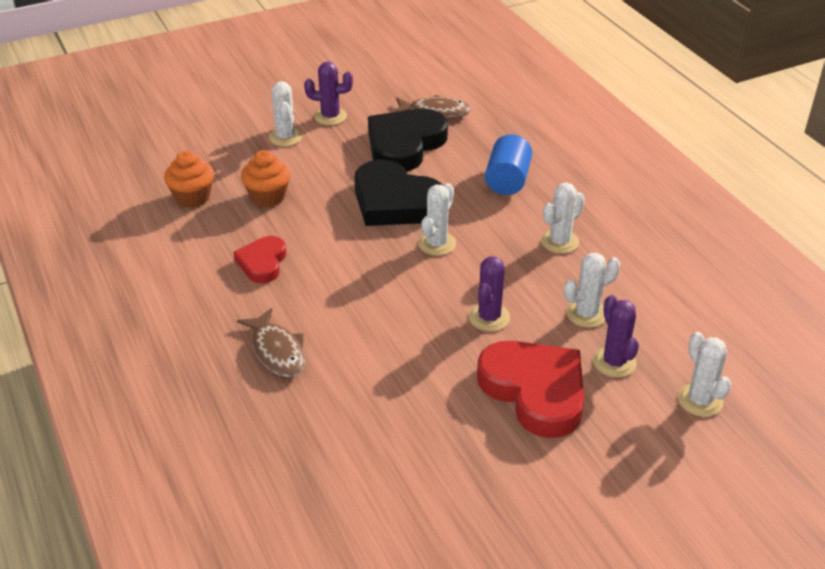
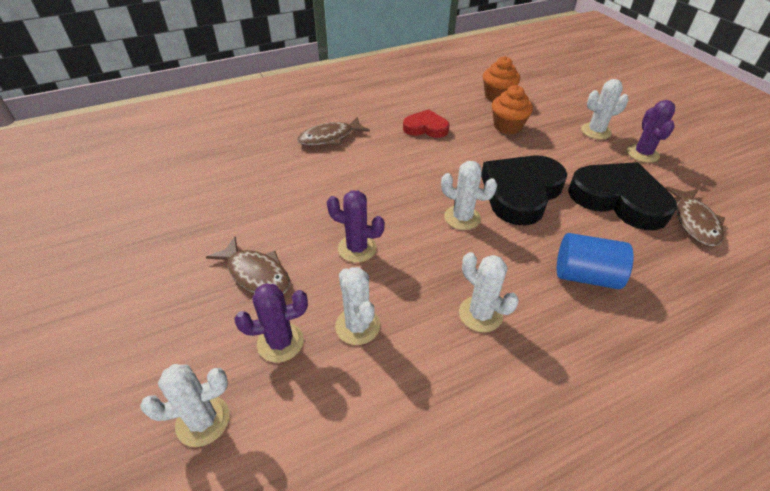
camera: 90 degrees right, 5 degrees up
(535, 391) = (256, 274): red heart -> brown fish

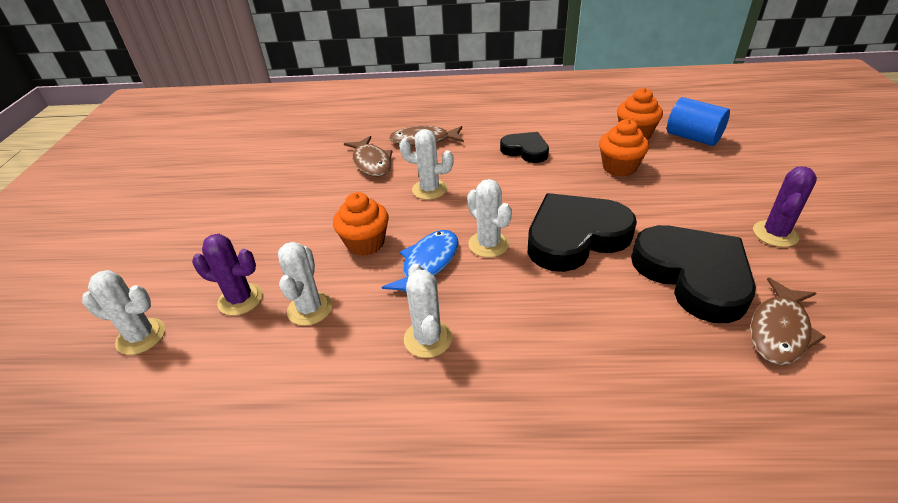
camera: 30 degrees right, 5 degrees down
(256, 274) = (268, 239): brown fish -> brown fish (371, 162)
(357, 248) = (365, 243): purple cactus -> orange cupcake
(426, 128) = (525, 150): red heart -> black heart
(427, 250) = (427, 264): none -> blue fish
(585, 276) = (575, 342): blue cylinder -> blue cylinder (693, 137)
(596, 131) = (730, 195): white cactus -> white cactus (429, 189)

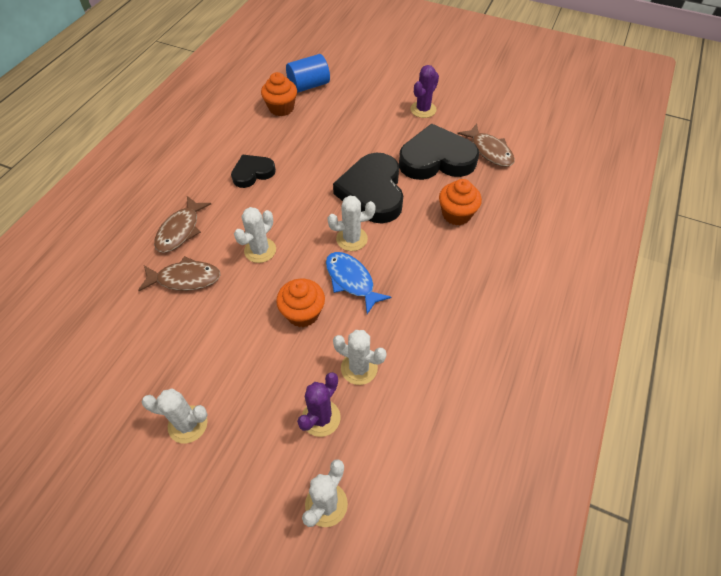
camera: 70 degrees left, 15 degrees up
(428, 339) = (424, 303): white cactus -> white cactus (188, 424)
(619, 167) = (314, 136): orange cupcake -> orange cupcake (456, 214)
(775, 234) = (423, 109): purple cactus -> purple cactus turned 75 degrees clockwise

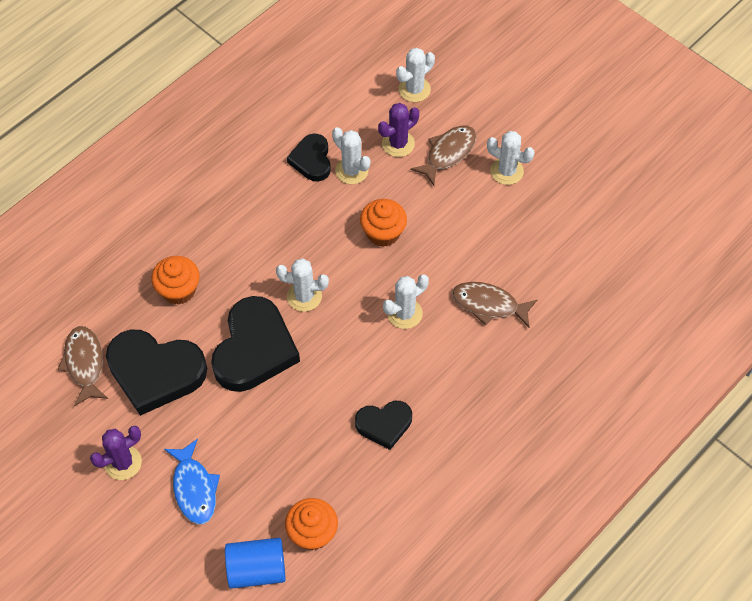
camera: 160 degrees left, 5 degrees up
(180, 230) = (485, 367): brown fish -> brown fish (448, 153)
(351, 281) = (324, 250): blue fish -> blue fish (194, 488)
(405, 366) = (312, 160): none -> black heart

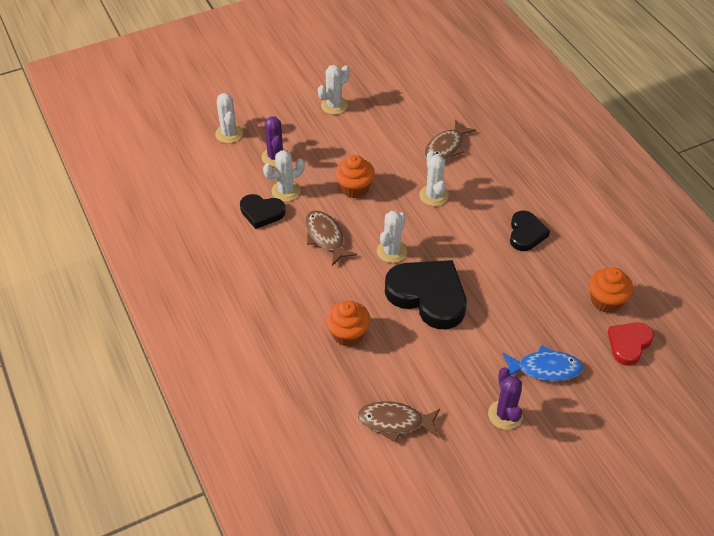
camera: 70 degrees left, 10 degrees down
(155, 372) = (424, 370): black heart -> none
(257, 569) = (629, 344): blue cylinder -> red heart
(448, 153) = (300, 132): brown fish -> brown fish (325, 237)

